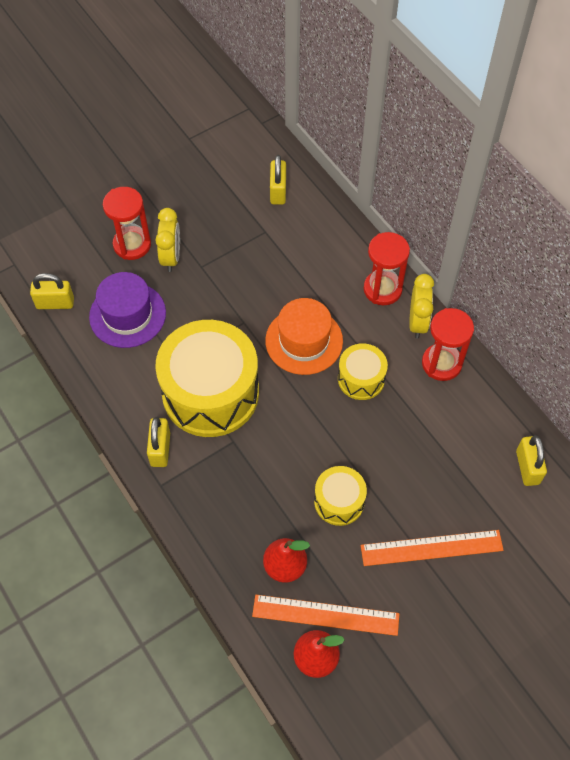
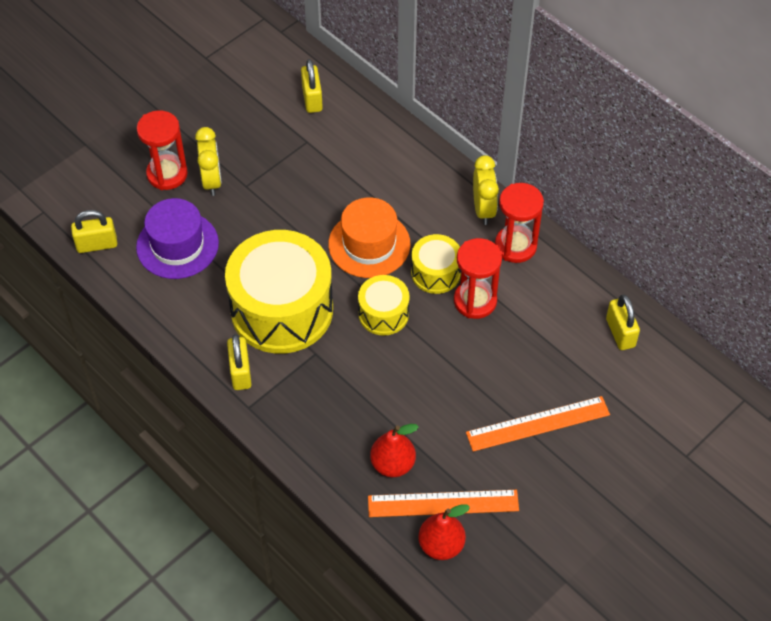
camera: 10 degrees left, 5 degrees down
(339, 501) = (436, 394): yellow drum -> yellow drum (383, 314)
(382, 289) = (441, 182): red hourglass -> red hourglass (475, 301)

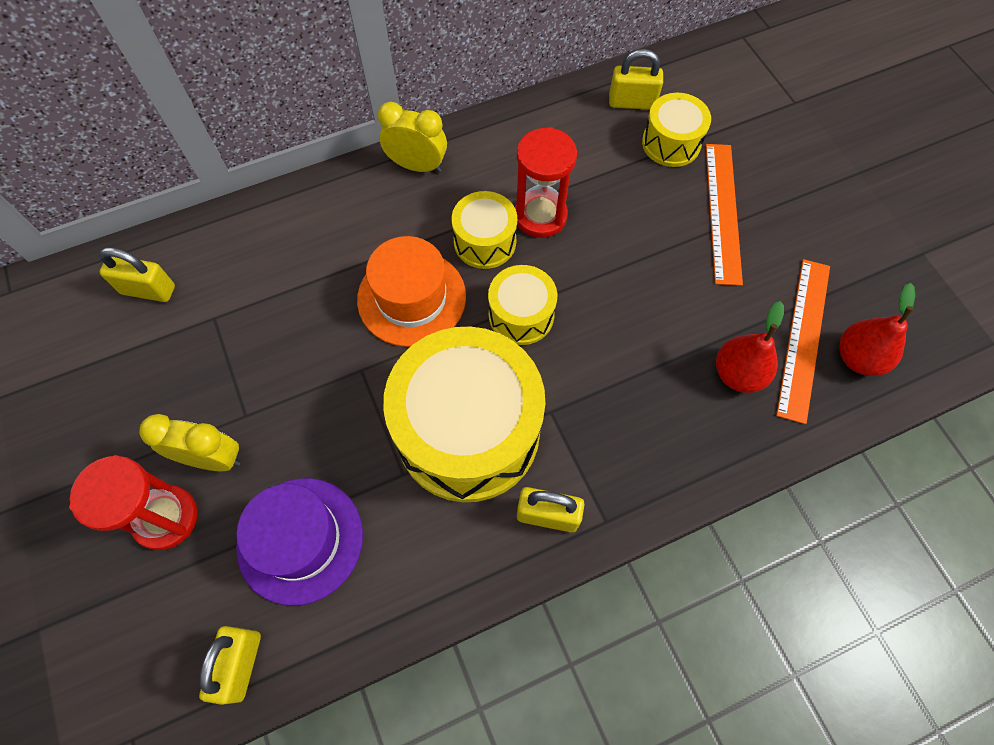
camera: 70 degrees left, 10 degrees up
(515, 246) = (482, 153): red hourglass -> none
(591, 371) = (671, 143): none -> yellow drum

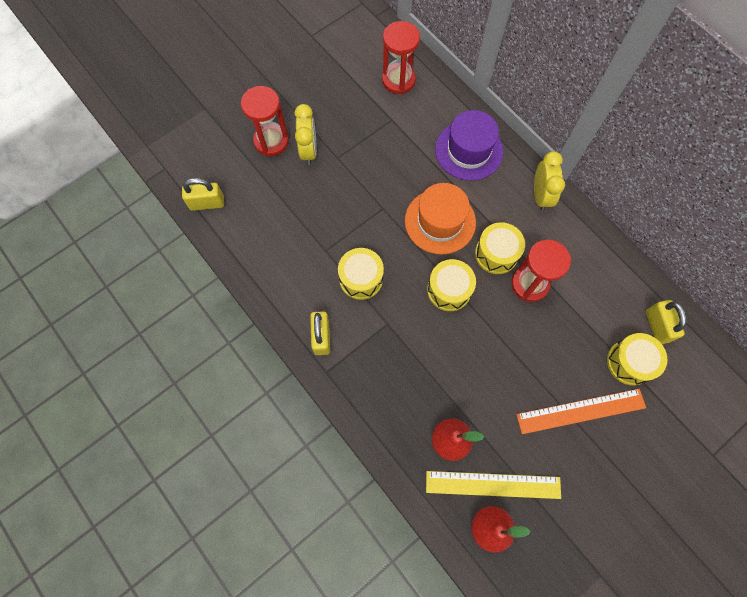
camera: 75 degrees right, 5 degrees up
(148, 290) = (398, 80): yellow padlock -> red hourglass
(300, 540) = (275, 209): purple hat -> purple hat (468, 150)
(468, 431) = (361, 279): yellow drum -> yellow drum, size x0.49
(803, 338) = (493, 484): orange ruler -> yellow ruler

